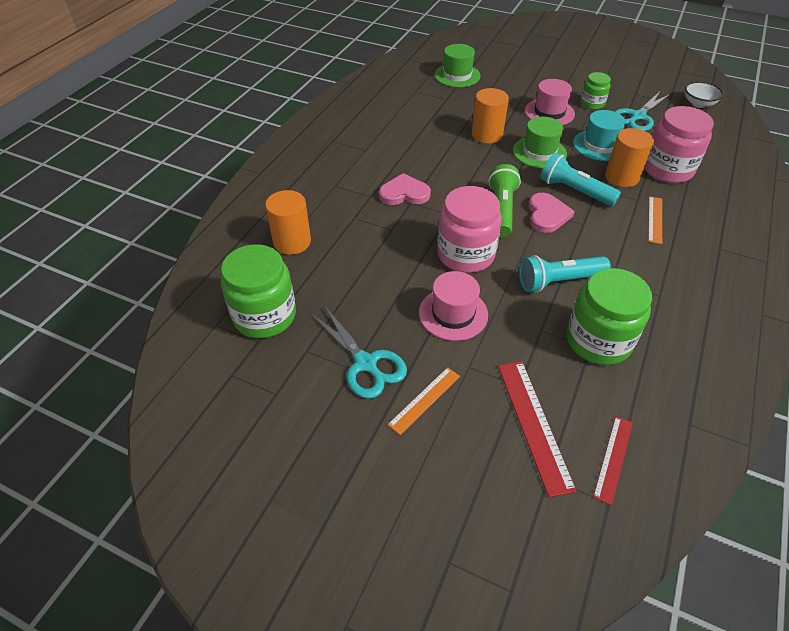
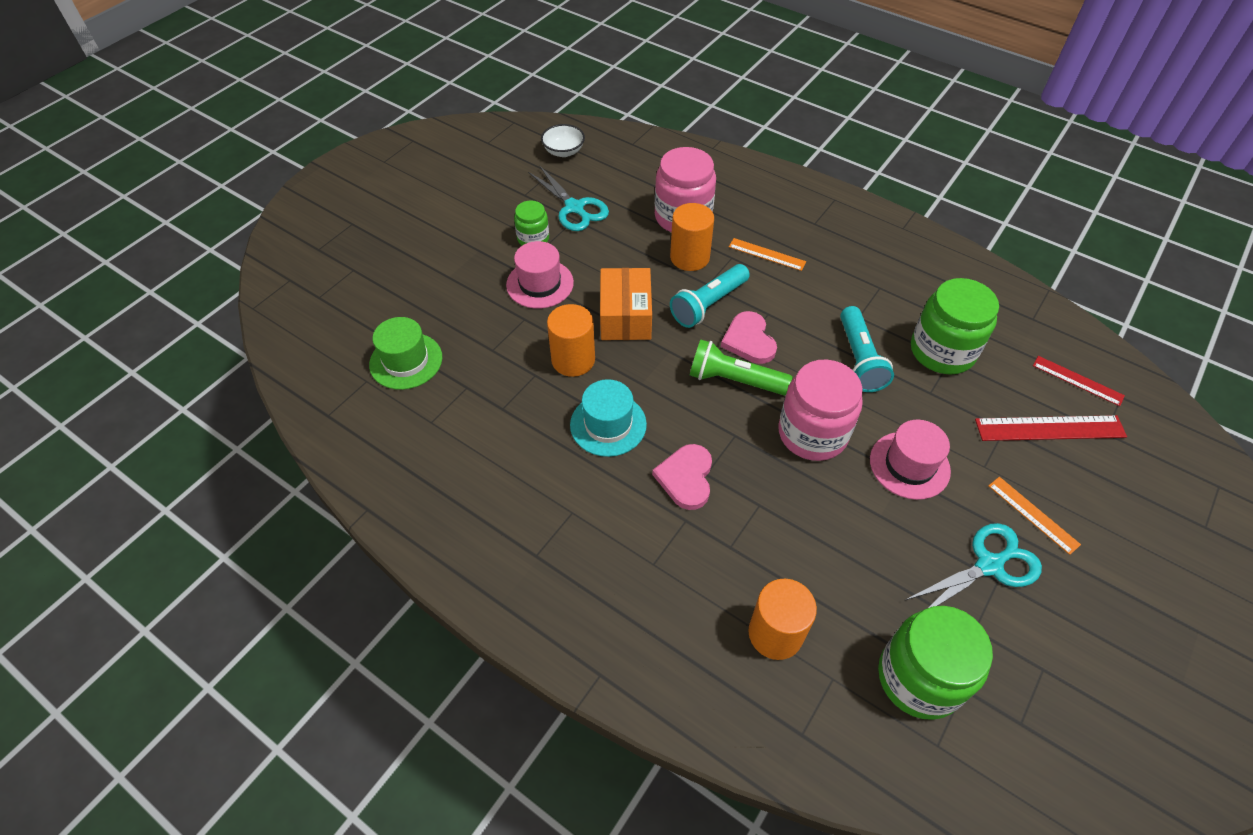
camera: 80 degrees left, 5 degrees up
(539, 152) = (625, 316): green hat -> orange box
(547, 215) = (749, 340): pink heart -> pink heart turned 120 degrees counterclockwise
(599, 145) = (624, 258): turquoise hat -> turquoise hat (608, 424)

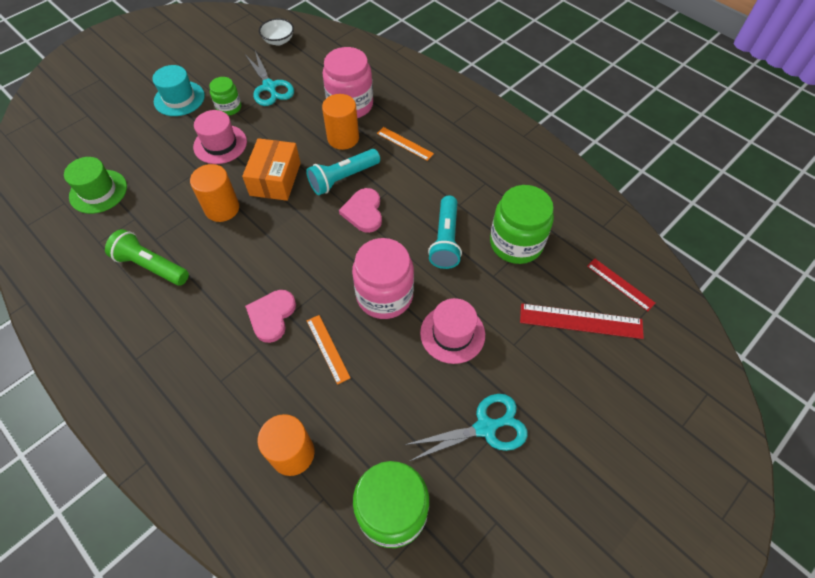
camera: 10 degrees right, 5 degrees up
(608, 424) = (229, 264): turquoise hat -> turquoise hat (179, 98)
(734, 380) = (340, 243): green flashlight -> green flashlight (151, 266)
(1033, 514) = (538, 391): orange ruler -> orange ruler (328, 348)

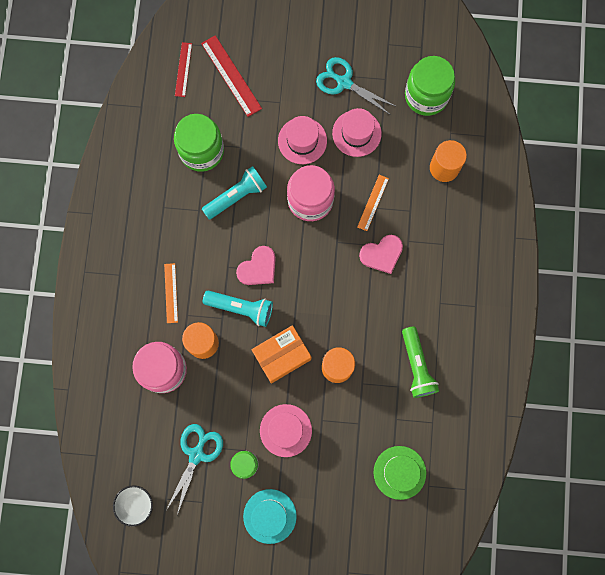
camera: 130 degrees left, 20 degrees up
(414, 392) = (356, 133): none -> pink hat

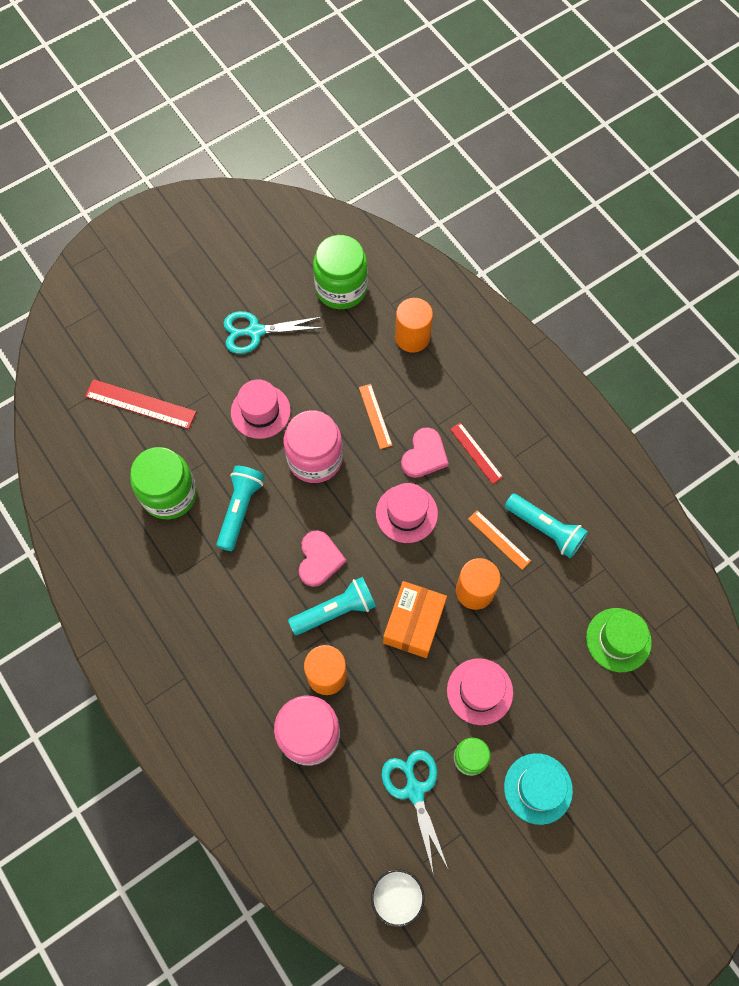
camera: 40 degrees left, 10 degrees down
(171, 293) = (253, 653): orange ruler -> orange ruler (499, 539)
(183, 69) = (86, 433): red ruler -> red ruler (476, 453)
(356, 133) = (306, 367): pink hat -> pink hat (406, 513)
(416, 365) = (545, 529): green flashlight -> turquoise flashlight

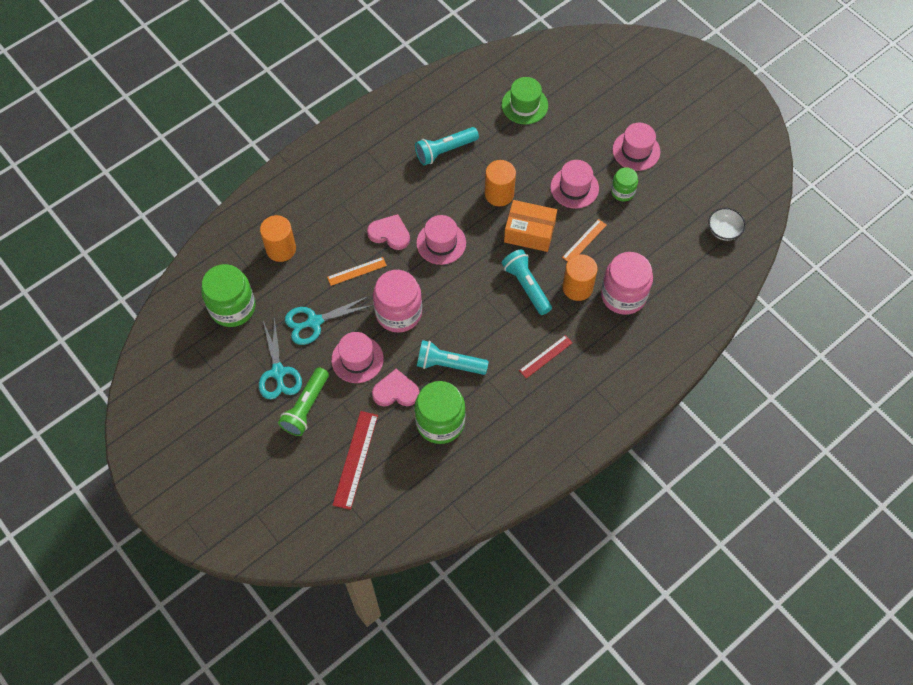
camera: 95 degrees left, 5 degrees down
(210, 358) = (306, 407): none -> green flashlight
(319, 559) = (486, 301): pink heart -> pink heart (396, 391)
(414, 790) = (651, 224): turquoise scissors -> turquoise scissors (314, 322)
(476, 453) = (385, 198): red ruler -> red ruler (546, 356)
(499, 539) = (456, 180): orange ruler -> orange ruler (584, 241)
(538, 788) = (636, 151): turquoise hat -> pink hat
(545, 529) = (445, 151): turquoise flashlight -> turquoise flashlight turned 150 degrees counterclockwise

